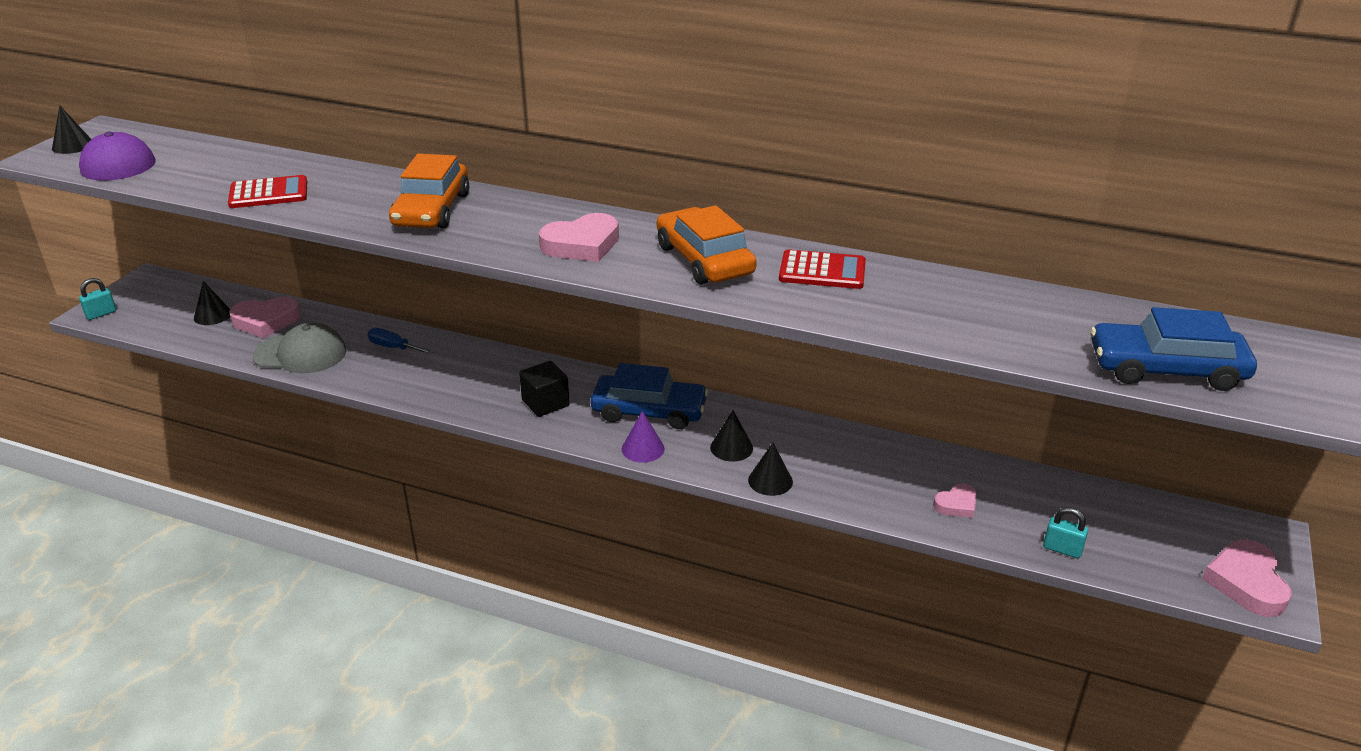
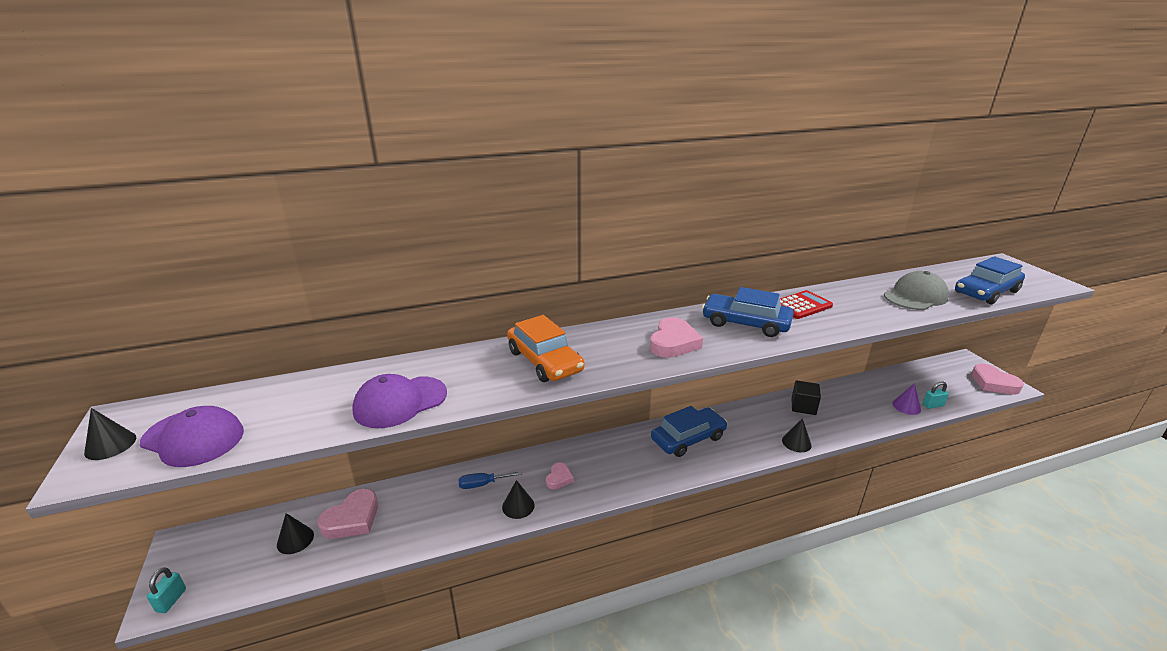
camera: 40 degrees left, 5 degrees down
(269, 193) = (400, 402): red calculator -> purple cap
(300, 354) = (419, 527): grey cap -> grey cap (915, 296)
(545, 403) = (630, 466): black cube -> black cube (803, 407)
(643, 449) = (719, 462): purple cone -> purple cone (906, 406)
(704, 260) = (745, 323): orange car -> blue car
(731, 447) = (754, 435): black cone -> black cone (518, 506)
(956, 504) = (873, 408): pink heart -> pink heart (559, 478)

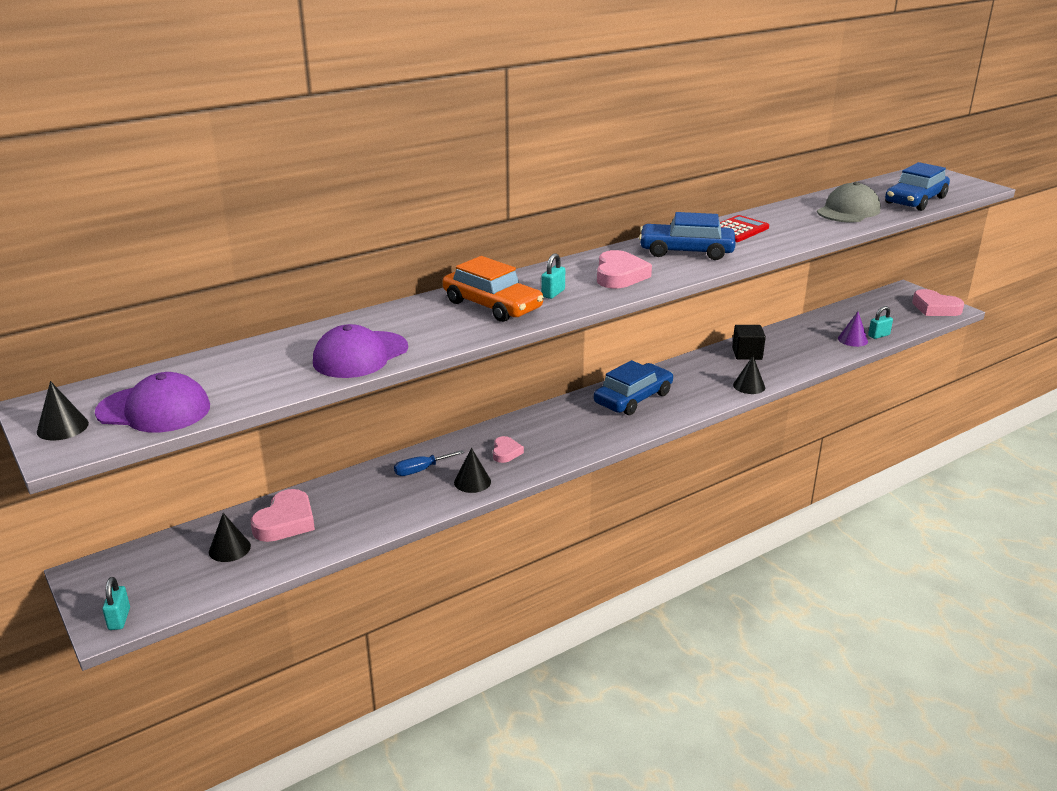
camera: 15 degrees left, 0 degrees up
(604, 355) = (553, 293): none -> turquoise padlock

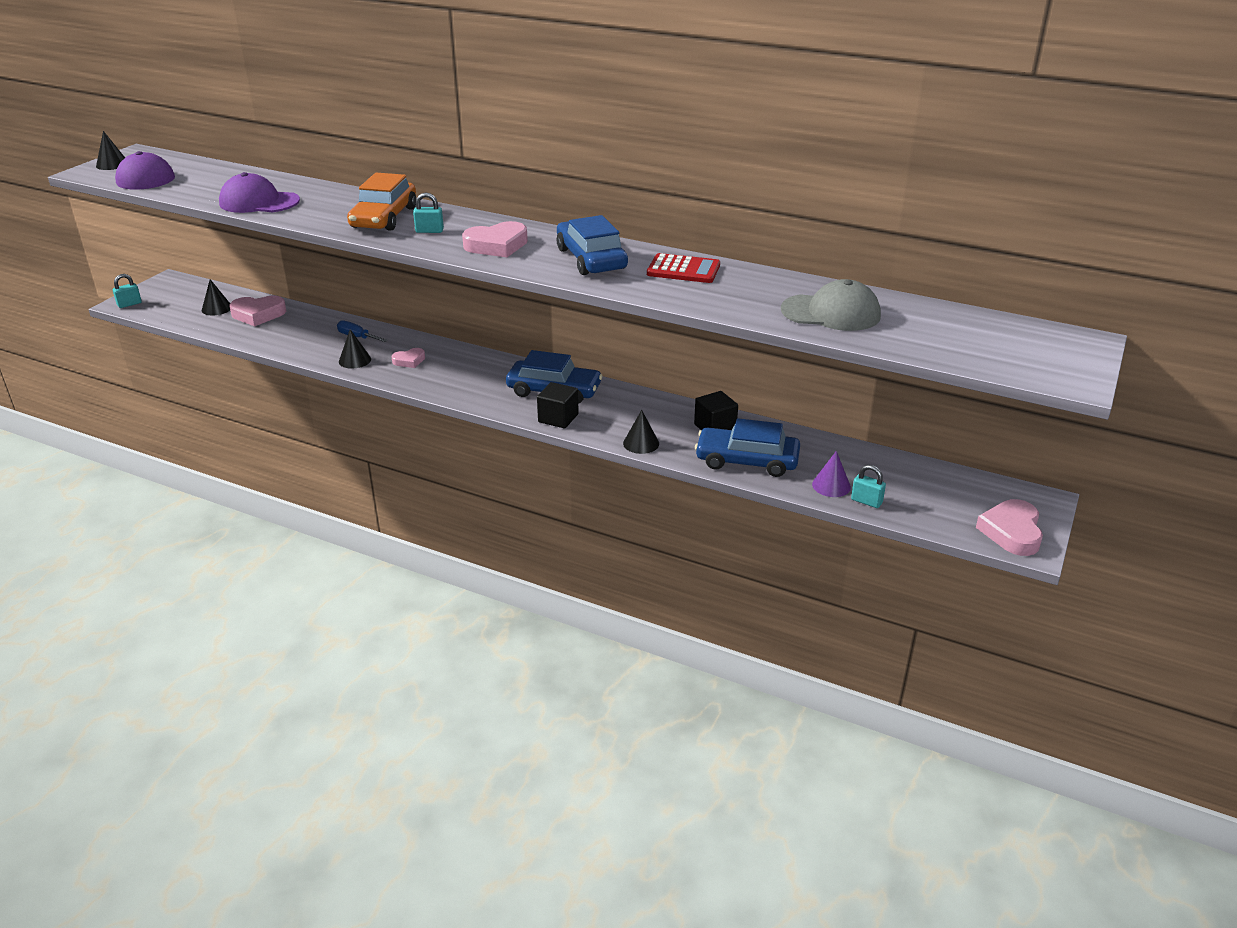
camera: 60 degrees right, 5 degrees up
(682, 408) = (558, 418): none -> black cube
(915, 200) = (936, 345): blue car -> blue car (747, 461)

